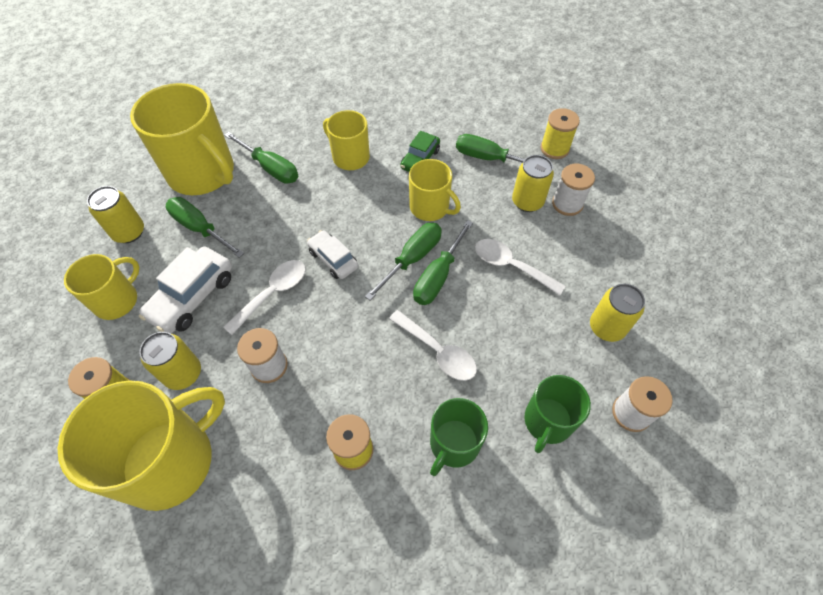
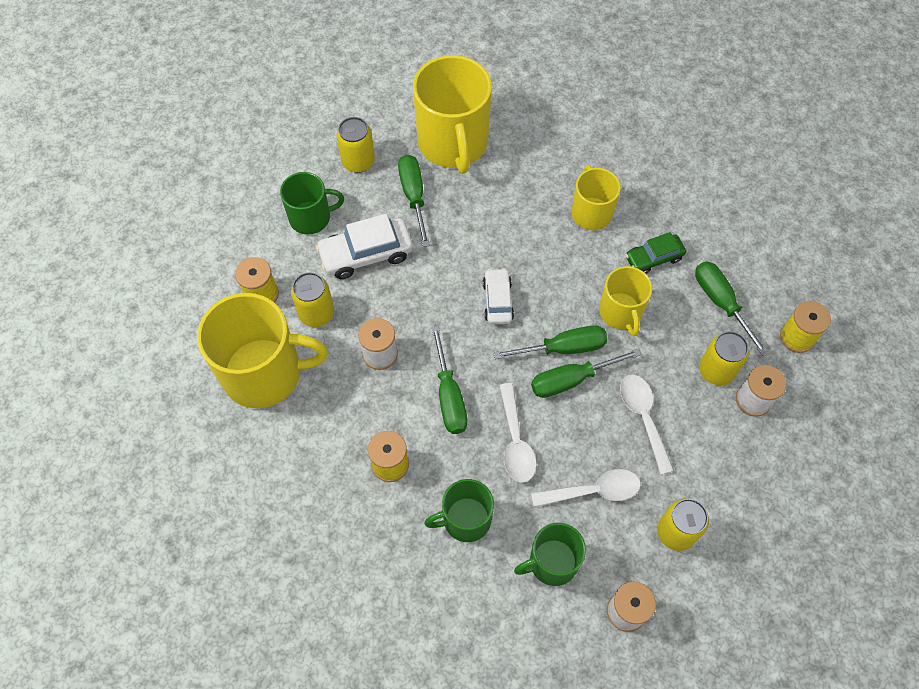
camera: 40 degrees right, 5 degrees up
(117, 300) = (311, 217): yellow mug -> green mug
(270, 168) = (513, 176): green screwdriver -> green screwdriver (449, 396)
(273, 293) = (427, 296): white spoon -> white spoon (593, 491)

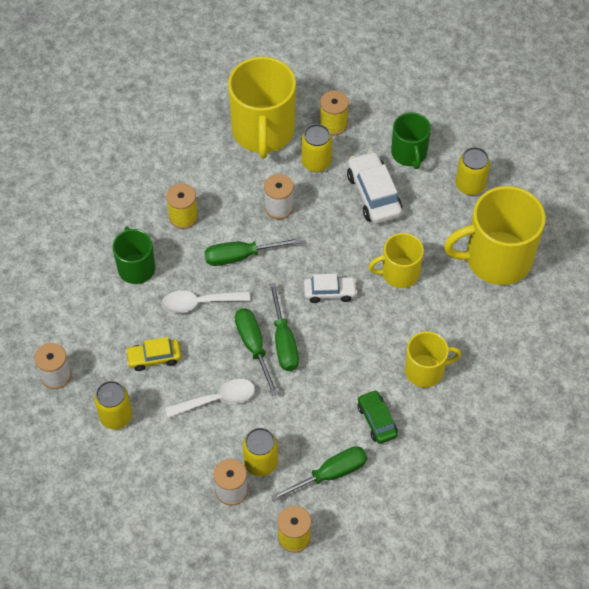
camera: 90 degrees right, 5 degrees down
(414, 196) = (435, 228): green screwdriver -> none
(552, 562) = (98, 325): green mug -> none
(593, 491) = (154, 358): white spoon -> yellow car
(620, 312) = (319, 388): yellow mug -> yellow mug (399, 273)

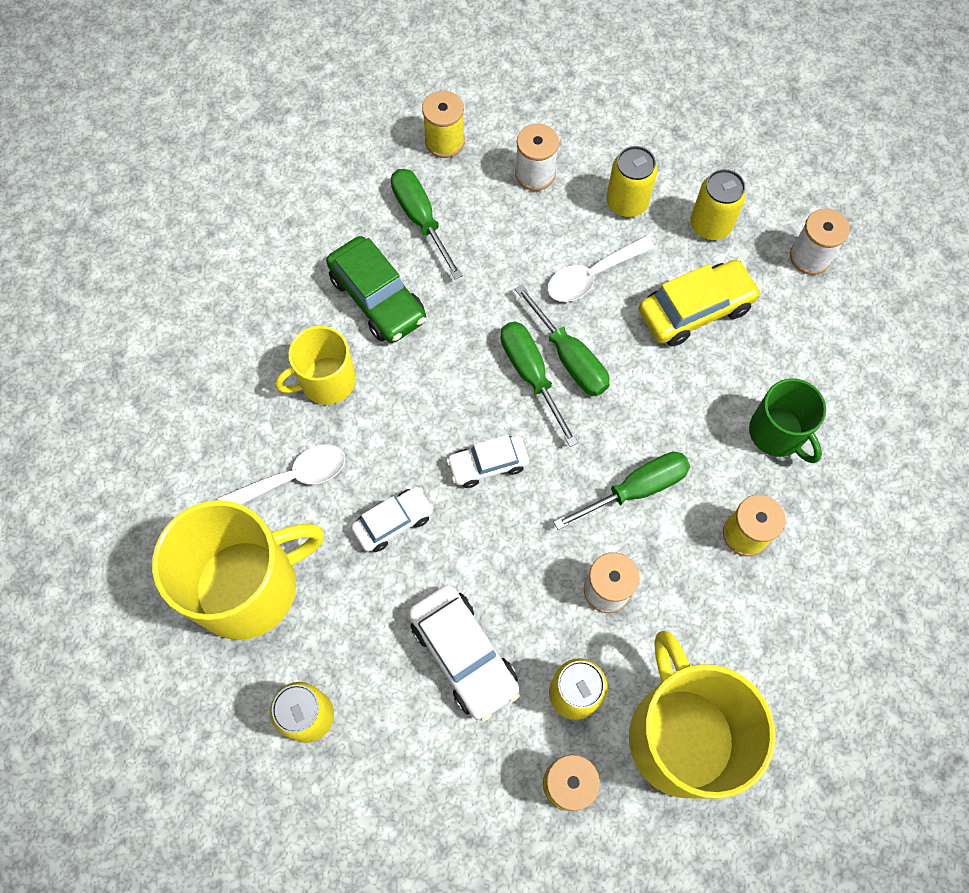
camera: 165 degrees right, 10 degrees up
(154, 358) = (695, 310): yellow car -> yellow car, size x1.57
(199, 303) = (667, 401): white spoon -> white spoon (293, 478)
(261, 463) = (510, 213): yellow can -> yellow can (627, 202)
(330, 474) = (421, 219): green screwdriver -> green screwdriver turned 105 degrees clockwise
(377, 420) = (378, 298): green car -> green car, size x1.57
(399, 273) = (393, 522): yellow mug -> white car
(409, 153) = (423, 755): green mug -> none

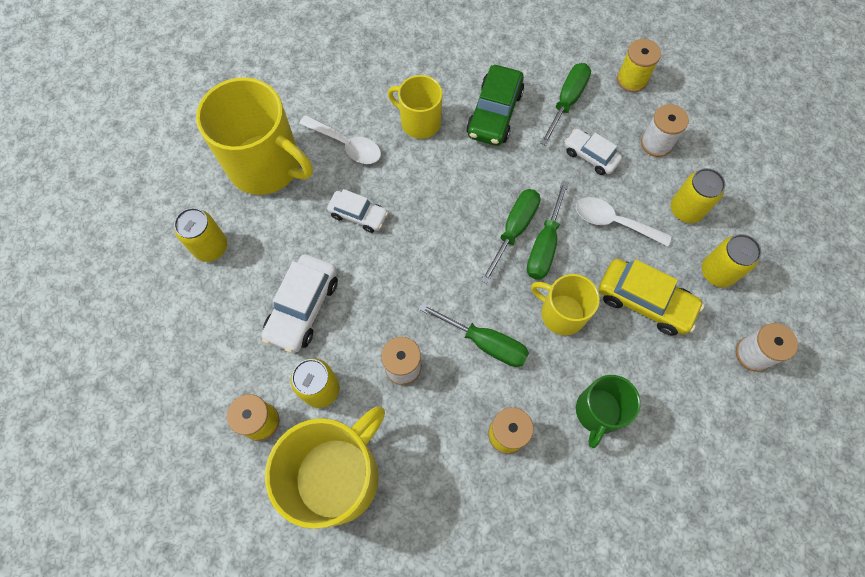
camera: 55 degrees right, 0 degrees up
(488, 464) = (434, 243): white car -> white car (590, 156)
(655, 394) = (561, 313): none -> yellow mug

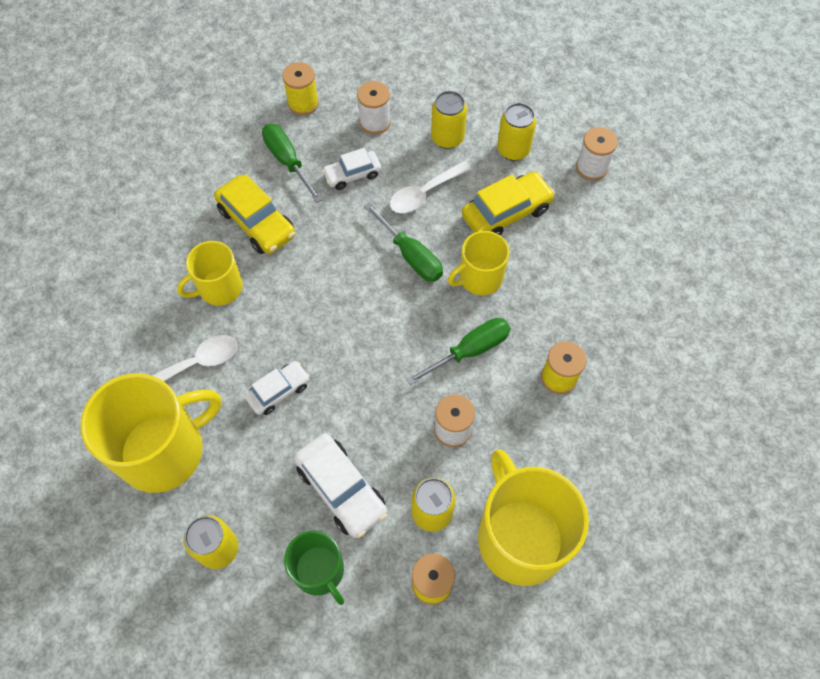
camera: 60 degrees left, 5 degrees down
(494, 113) = (257, 222): green car -> yellow car
(514, 230) = (381, 271): green screwdriver -> none
(598, 412) = (577, 299): green mug -> green mug (319, 571)

